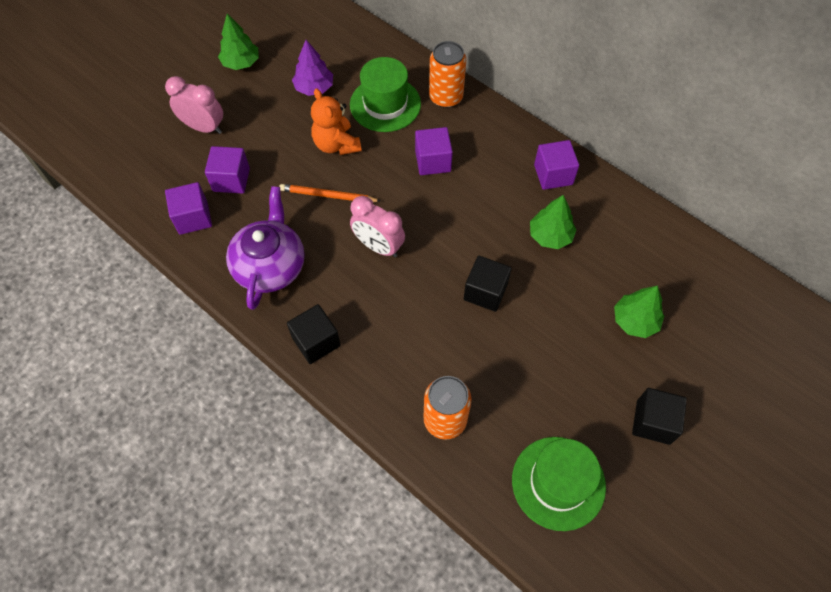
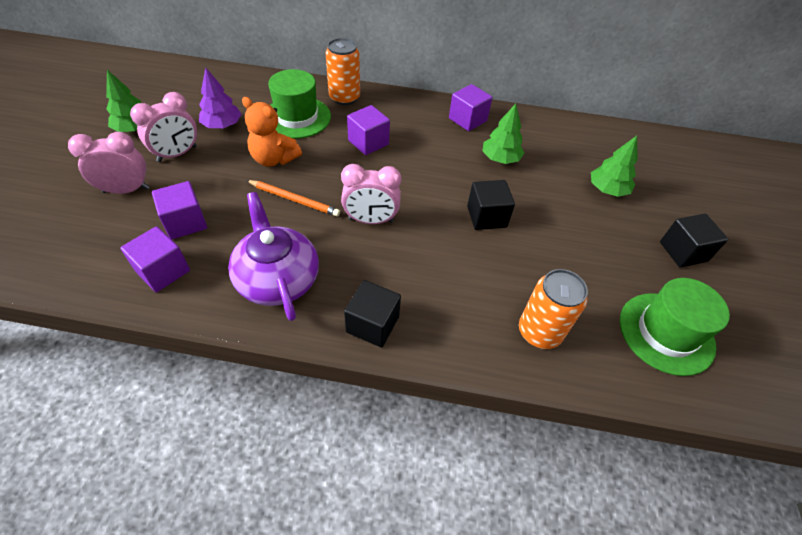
camera: 35 degrees left, 10 degrees down
(260, 106) = (177, 154): none -> pink clock
(328, 196) = (294, 199): orange pencil -> orange pencil turned 135 degrees counterclockwise

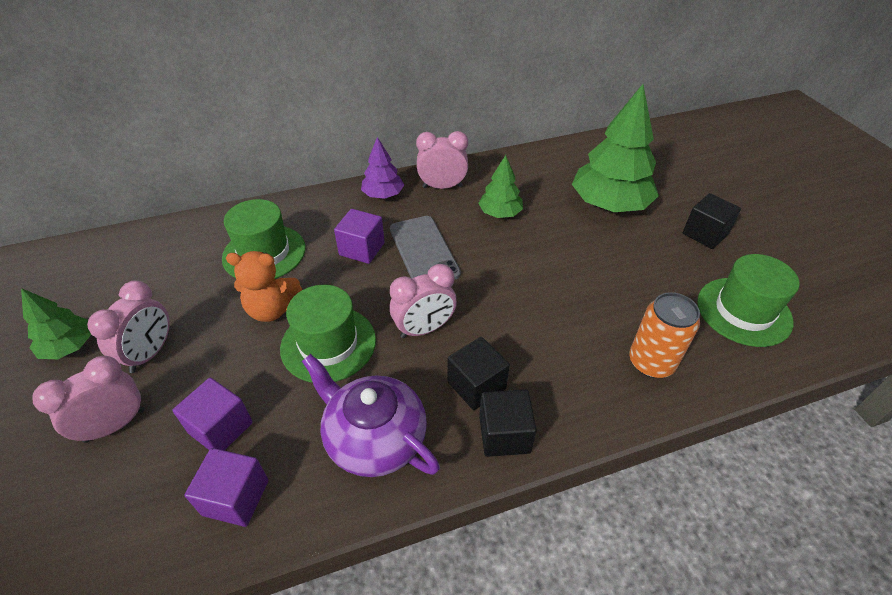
camera: 25 degrees left, 5 degrees down
(222, 125) = (182, 297): purple tree -> purple tree (383, 195)
(294, 199) = (328, 344): orange pencil -> green hat
(344, 97) = (301, 211): orange can -> none
(414, 163) = (424, 251): none -> grey phone
(467, 120) = (442, 187): purple cube -> pink clock
(486, 217) = (529, 275): black cube -> black cube (476, 385)
(607, 190) = (609, 204): green tree -> green tree, size x1.88

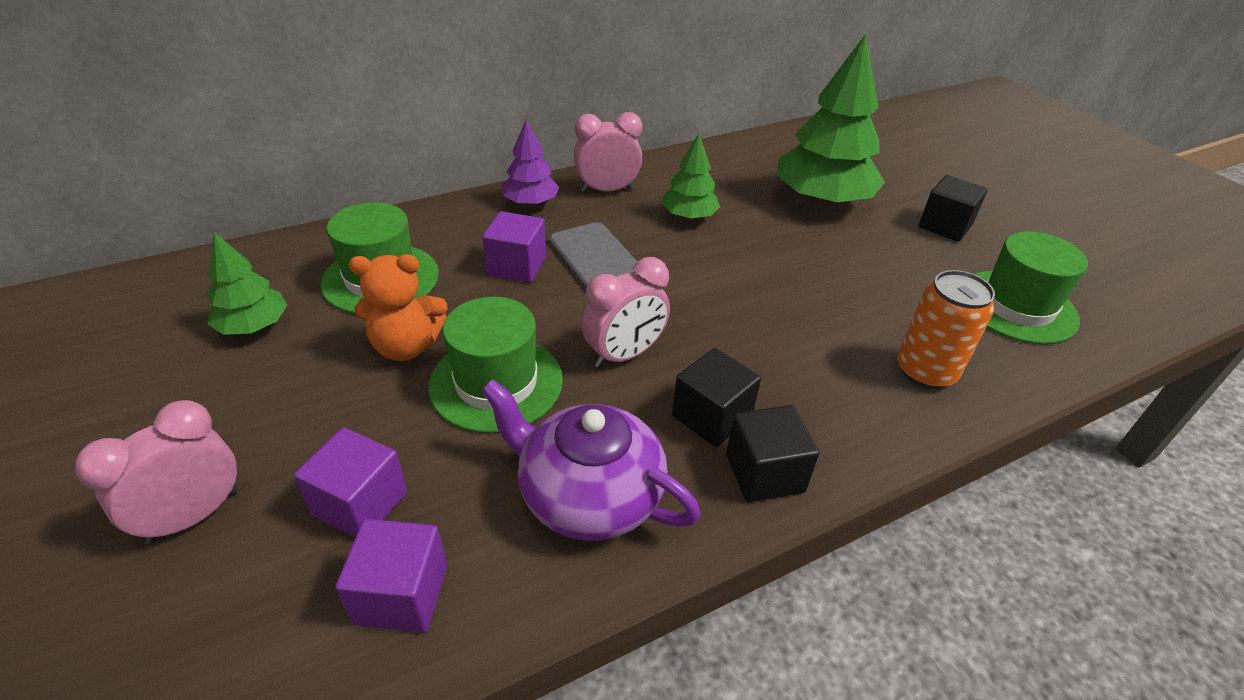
camera: 10 degrees left, 5 degrees down
(69, 346) = (104, 416): green tree -> green tree (254, 326)
(150, 353) = (234, 415): pink clock -> none

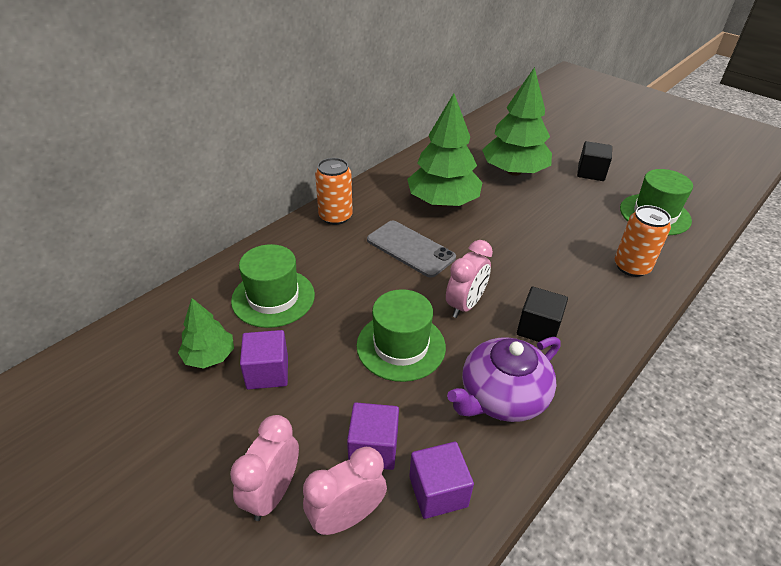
camera: 20 degrees left, 0 degrees up
(407, 346) = (326, 339): orange teddy bear -> none
(517, 266) = (358, 264): purple cube -> purple cube (267, 372)
(531, 203) = (335, 217): purple tree -> orange can
(588, 494) = (501, 397): purple teapot -> purple teapot turned 45 degrees counterclockwise
(607, 190) = (379, 195): pink clock -> pink clock (346, 517)
(689, 216) = (442, 202): green tree -> green tree, size x1.88
(764, 473) = (586, 352): black cube -> none

